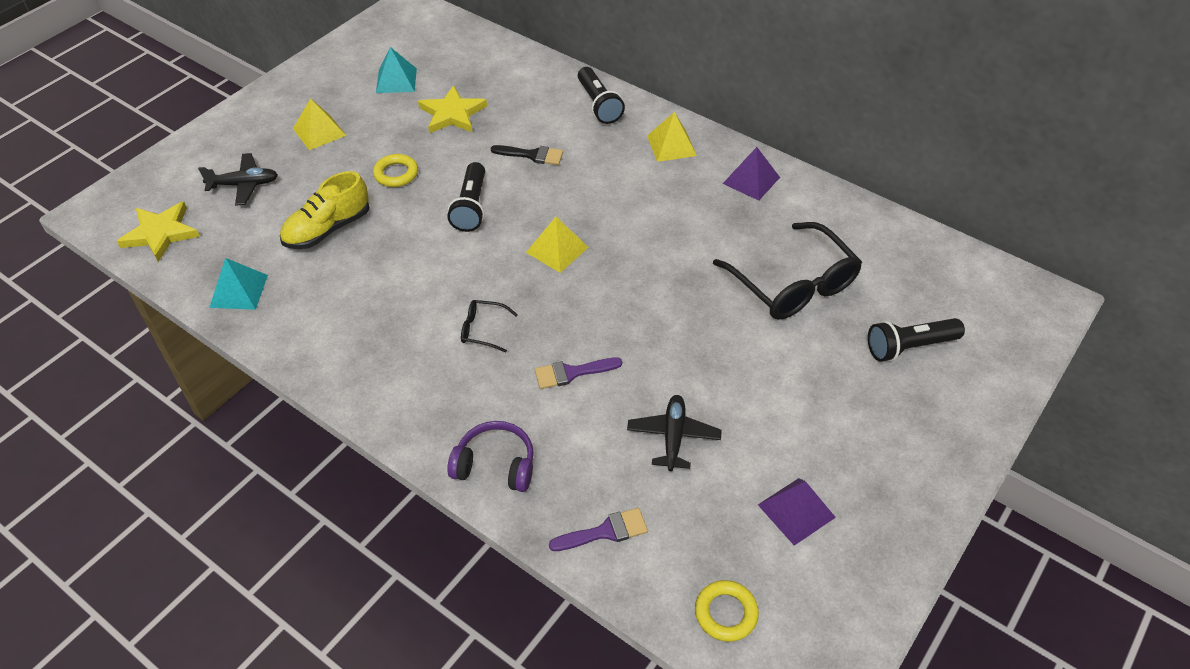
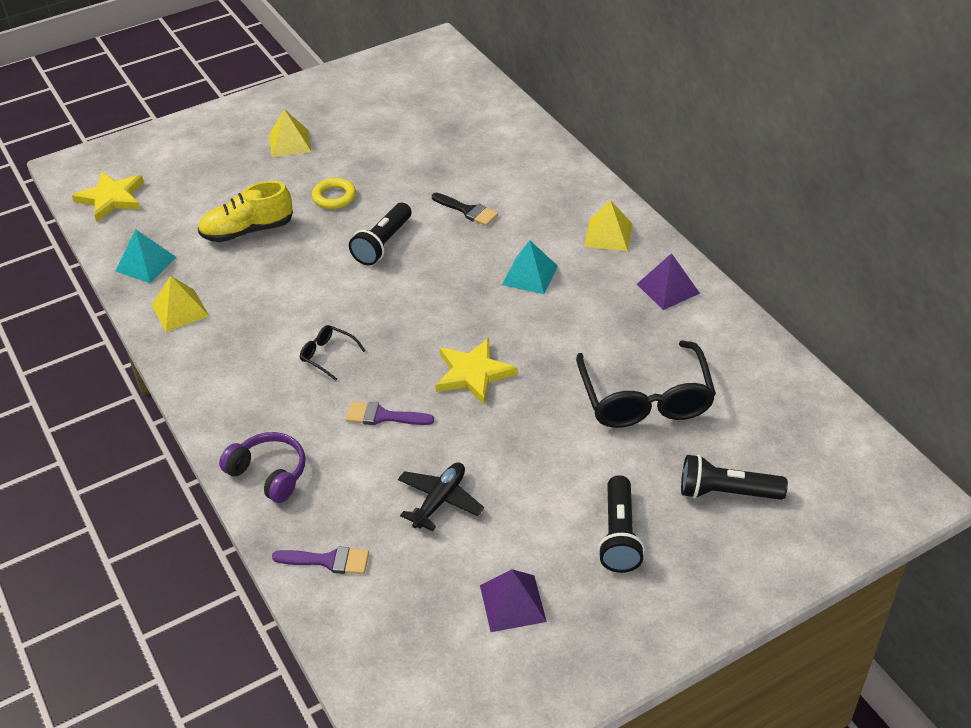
camera: 25 degrees right, 5 degrees down
(244, 185) = (201, 174): black plane -> none
(396, 80) = (384, 112): turquoise pyramid -> turquoise pyramid (530, 275)
(452, 114) = (417, 154): yellow star -> yellow star (473, 373)
(557, 249) = (437, 303): yellow pyramid -> yellow pyramid (180, 310)
(598, 105) = (560, 179): black flashlight -> black flashlight (619, 535)
(726, 613) = (390, 666): yellow ring -> none

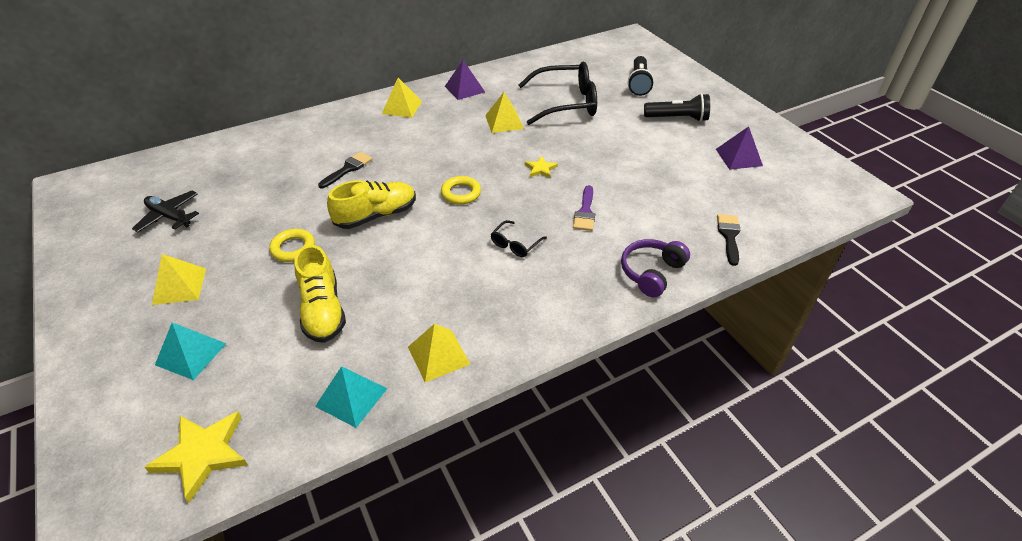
camera: 90 degrees left, 0 degrees up
(328, 561) = (729, 236): purple brush -> black brush
(383, 244) = (376, 215): black flashlight -> yellow shoe
(421, 305) = (461, 193): none -> yellow ring
(440, 501) = (663, 185): black plane -> black plane (169, 217)
(473, 373) = (540, 169): yellow star -> yellow star, size x0.53
(530, 275) = (437, 141): turquoise pyramid -> turquoise pyramid (191, 354)
(584, 334) = (504, 122): none -> yellow pyramid

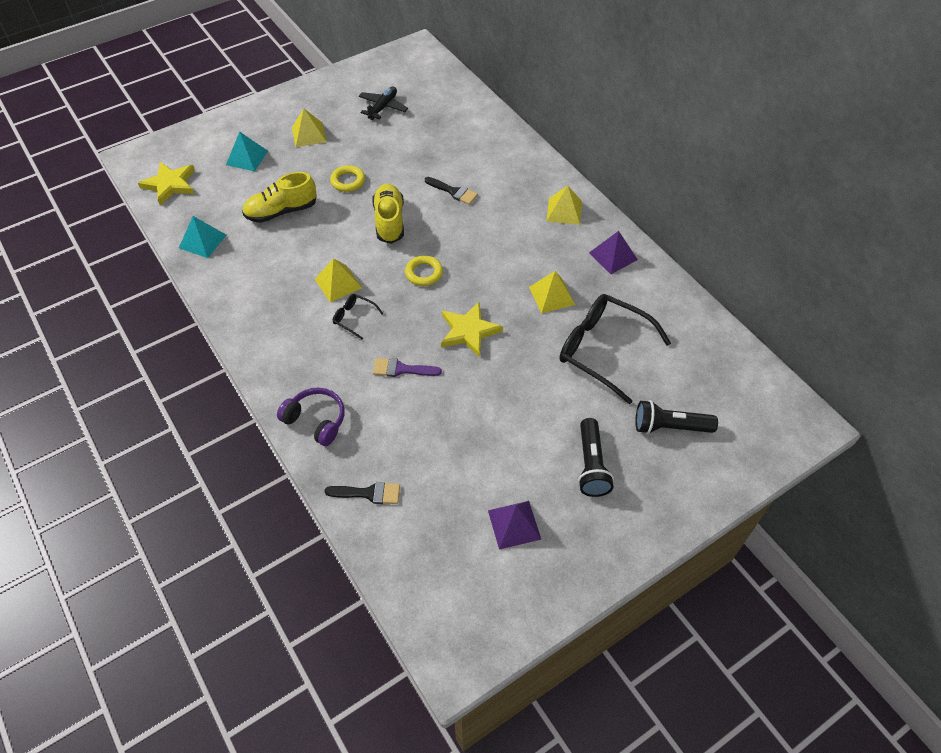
camera: 85 degrees right, 10 degrees up
(376, 215) = (389, 221): yellow shoe -> yellow shoe turned 150 degrees counterclockwise
(438, 355) = (233, 281): yellow pyramid -> yellow pyramid (338, 283)
(540, 169) = (469, 331): yellow star -> yellow star, size x1.88
(566, 103) = (603, 350): black glasses -> black glasses turned 135 degrees clockwise

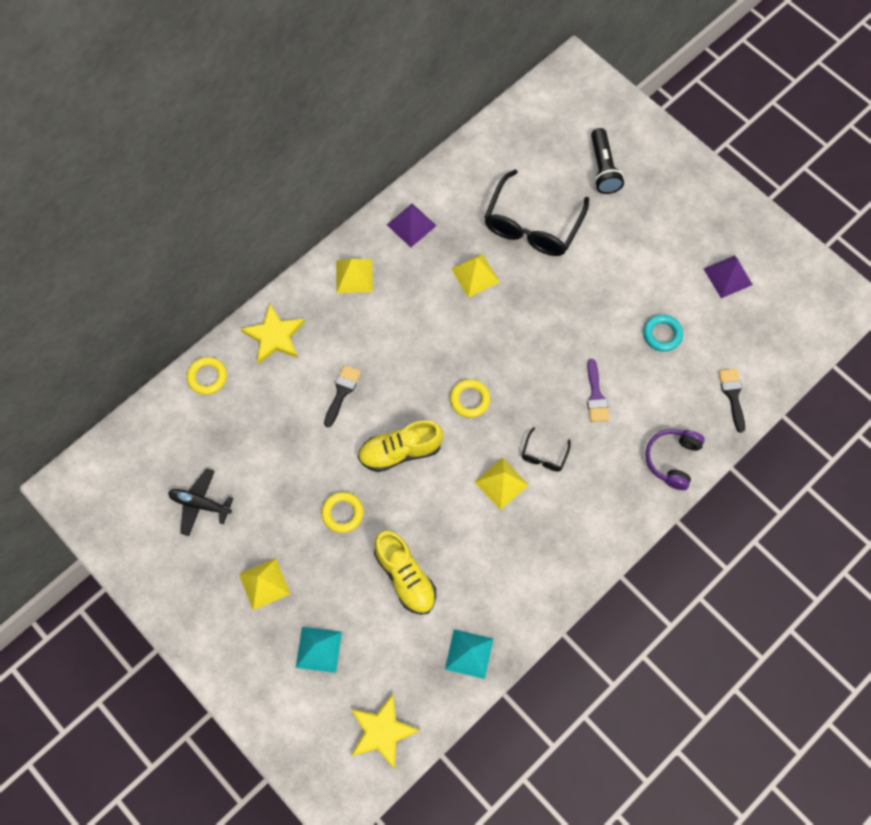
camera: 100 degrees left, 15 degrees up
(455, 441) = (662, 334): none -> turquoise ring
(469, 331) = (536, 343): yellow star -> yellow star (274, 336)
(486, 118) = (207, 377): none -> yellow ring
(591, 465) = (657, 225): black flashlight -> none

